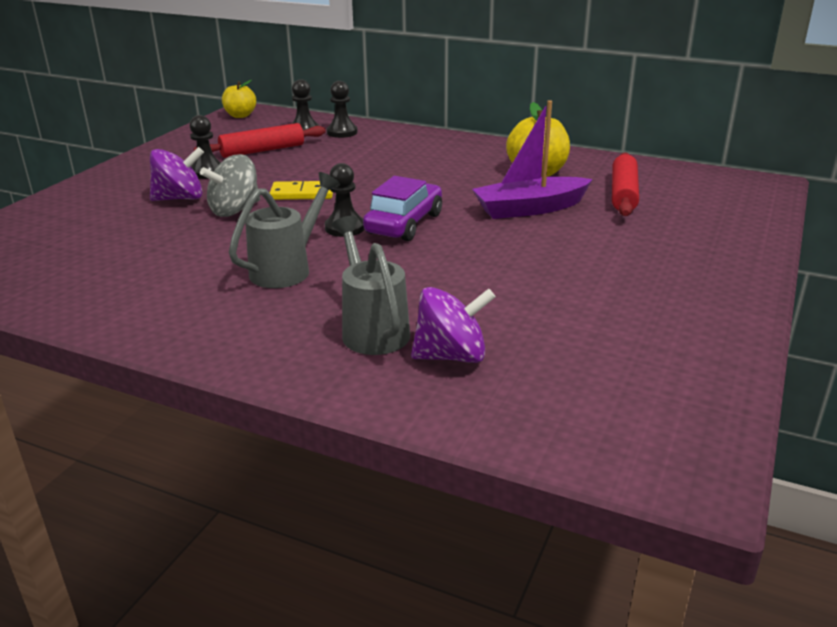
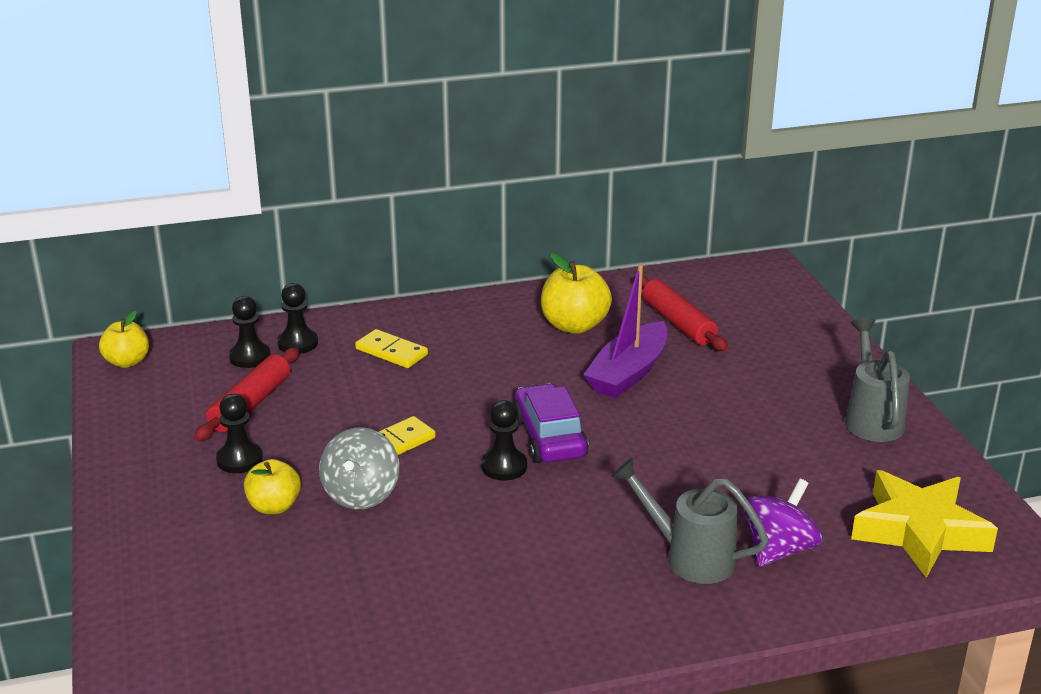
camera: 40 degrees left, 0 degrees up
(180, 198) = (274, 506): purple spinning top -> yellow apple
(287, 269) = (528, 535): grey watering can -> grey watering can (872, 418)
(388, 151) = (391, 352): none -> yellow domino
(607, 401) = (919, 531): none -> yellow star

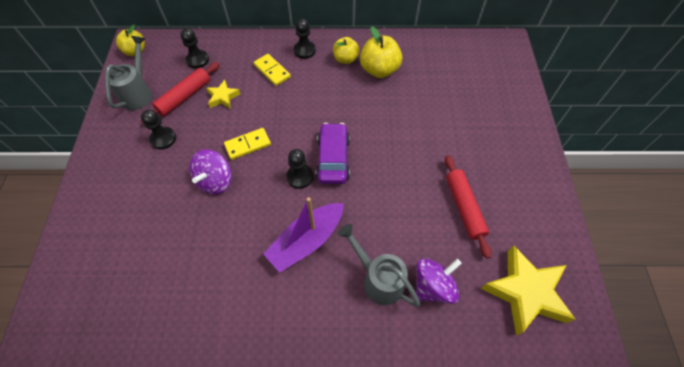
camera: 15 degrees right, 30 degrees up
(274, 506) = (167, 180): yellow apple -> yellow apple (345, 59)
(298, 343) = (226, 54): black pawn -> black pawn (304, 50)
(321, 395) = (223, 97): none -> yellow star
(361, 494) = (215, 181): grey spinning top -> purple spinning top
(628, 373) = (396, 115): purple boat -> purple boat (306, 241)
(678, 323) = (439, 79): red rolling pin -> red rolling pin (464, 207)
(872, 418) = (529, 185): grey watering can -> grey watering can (138, 93)

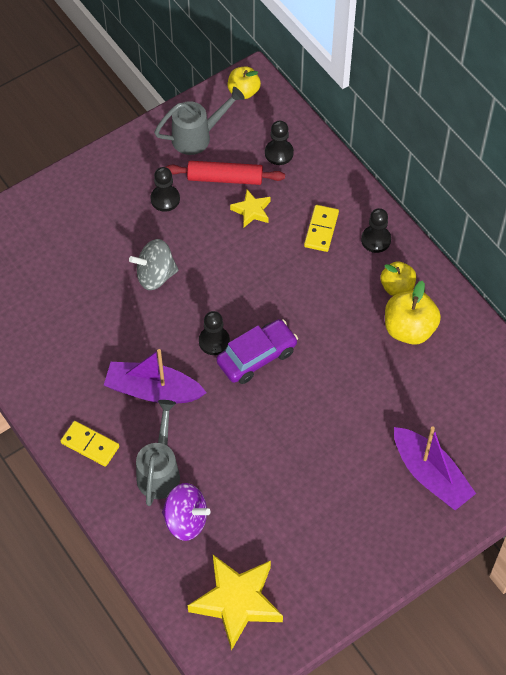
camera: 55 degrees right, 0 degrees up
(215, 181) = (155, 275): purple spinning top -> grey spinning top
(248, 145) = (214, 273): yellow domino -> yellow domino (90, 444)
(464, 207) = (291, 505): red rolling pin -> none
(490, 117) = (430, 475): none -> purple boat

